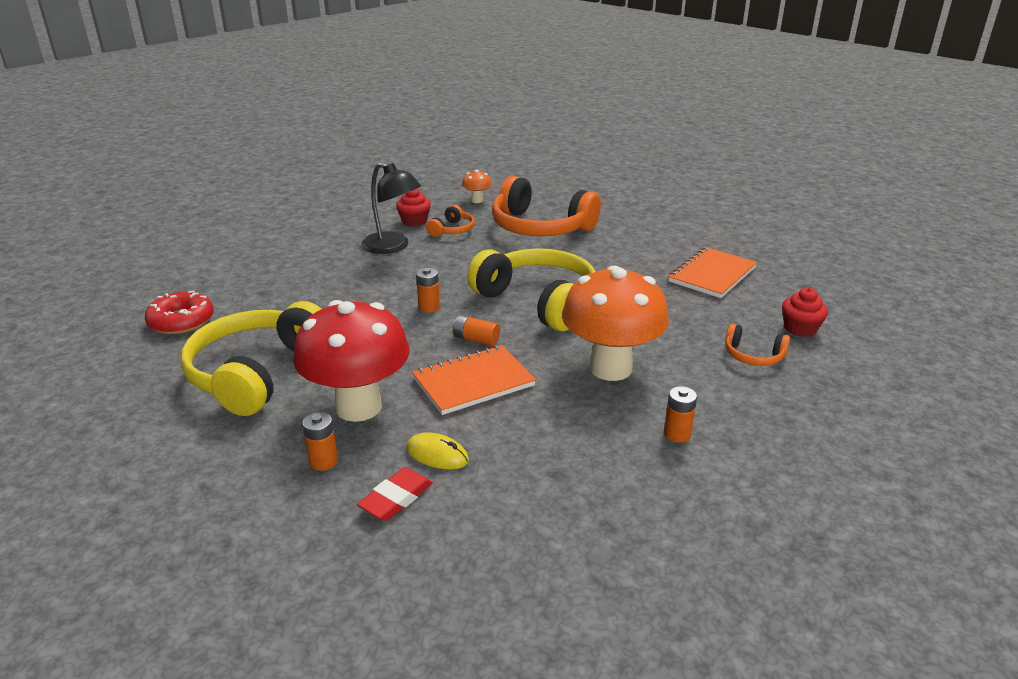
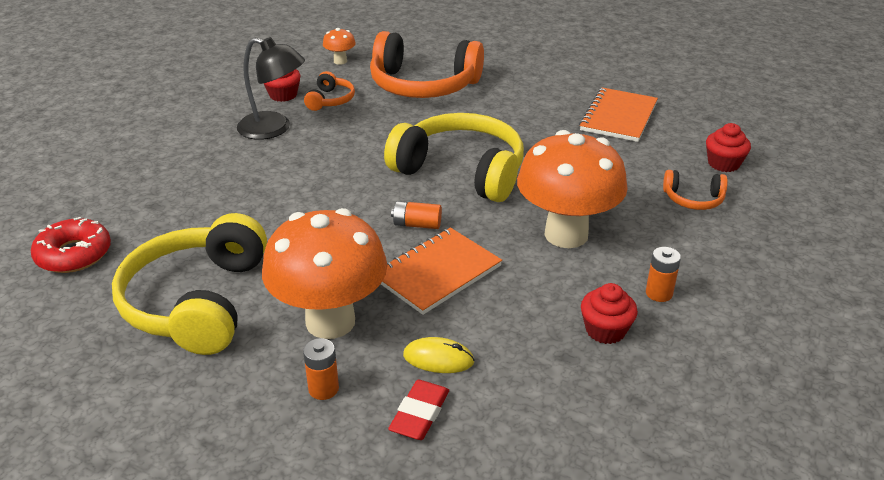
camera: 15 degrees left, 5 degrees up
(358, 407) = (330, 321): red mushroom -> orange mushroom
(429, 307) = (349, 195): orange battery -> none
(607, 458) = (605, 330): none -> red cupcake

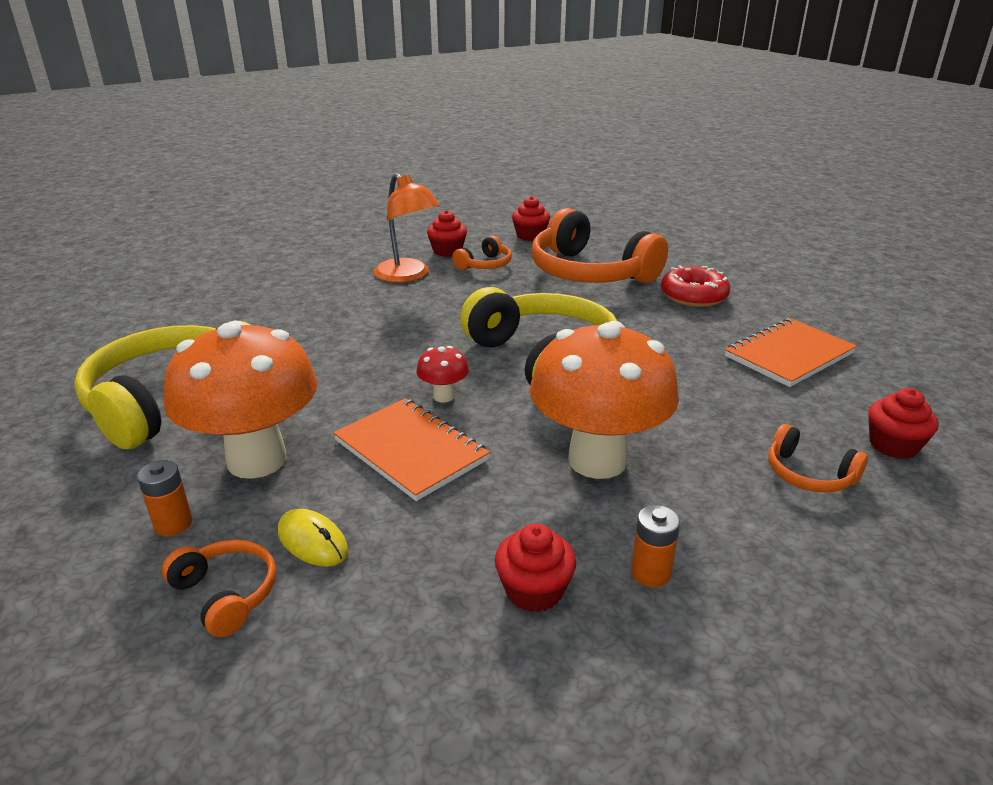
camera: 30 degrees right, 5 degrees down
(74, 254) = (136, 329): red donut -> red donut (693, 296)
(274, 129) = (408, 276): black lamp -> orange lamp
(340, 61) = (530, 236): orange mushroom -> red cupcake
(417, 224) = (443, 396): orange battery -> red mushroom
(419, 414) = (226, 594): red eraser -> orange headphones
(437, 272) = (411, 450): orange notebook -> orange notebook turned 60 degrees clockwise

